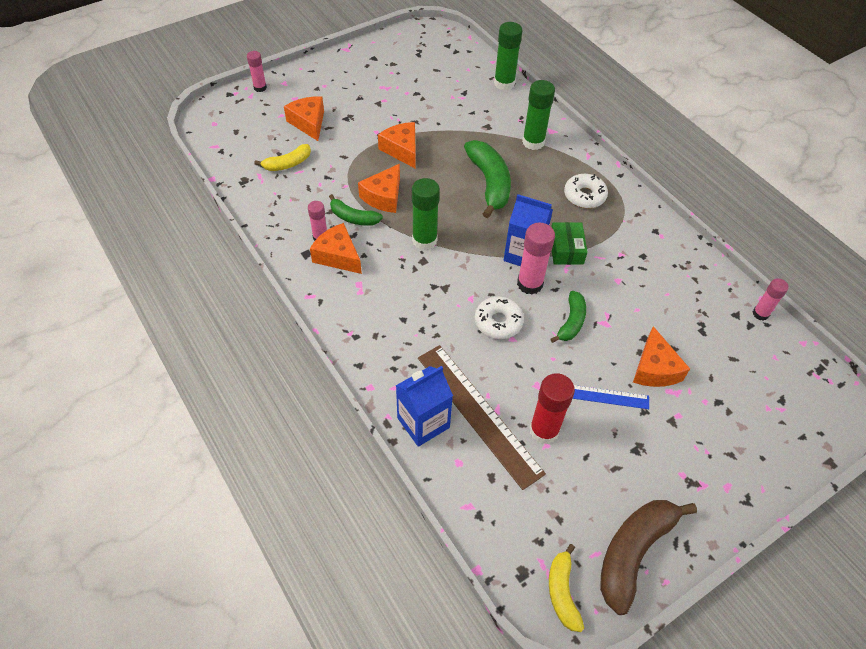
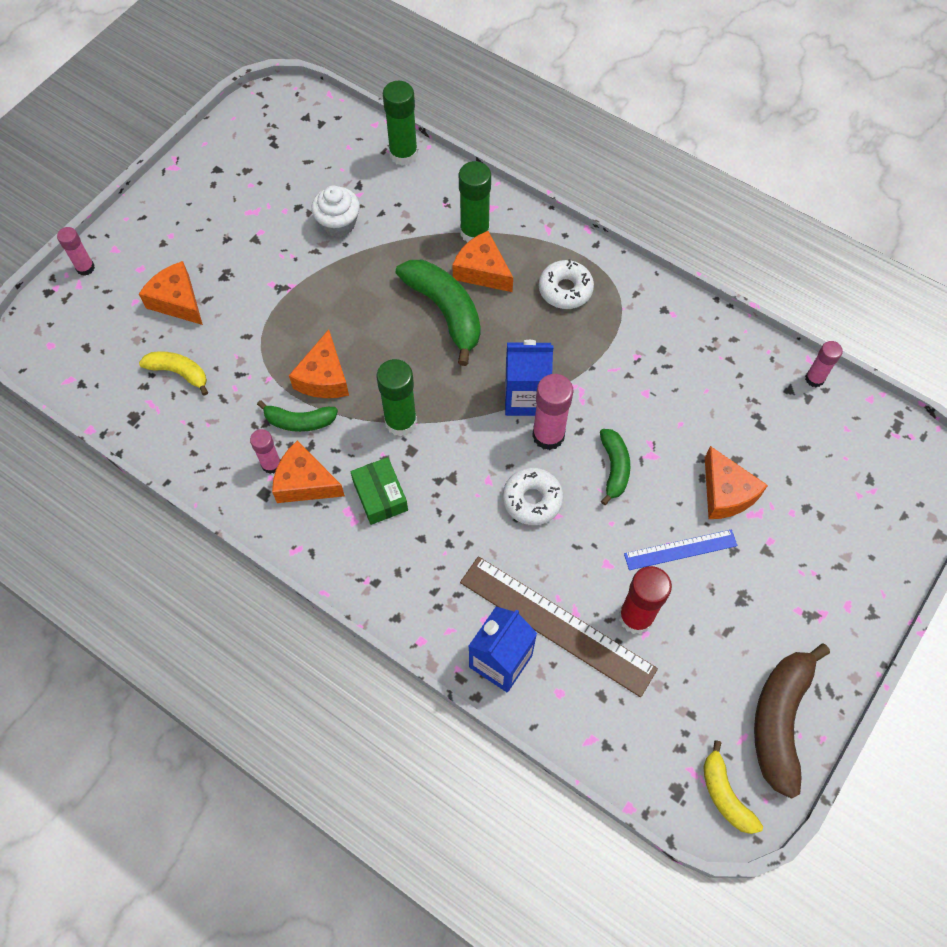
camera: 20 degrees left, 10 degrees up
(287, 164) = (179, 373): yellow banana -> yellow banana turned 105 degrees counterclockwise
(402, 150) = (316, 300): orange cheese -> orange cheese (482, 271)
(439, 110) = (338, 223): none -> white cupcake
(566, 249) = (572, 373): green box -> green box (380, 496)

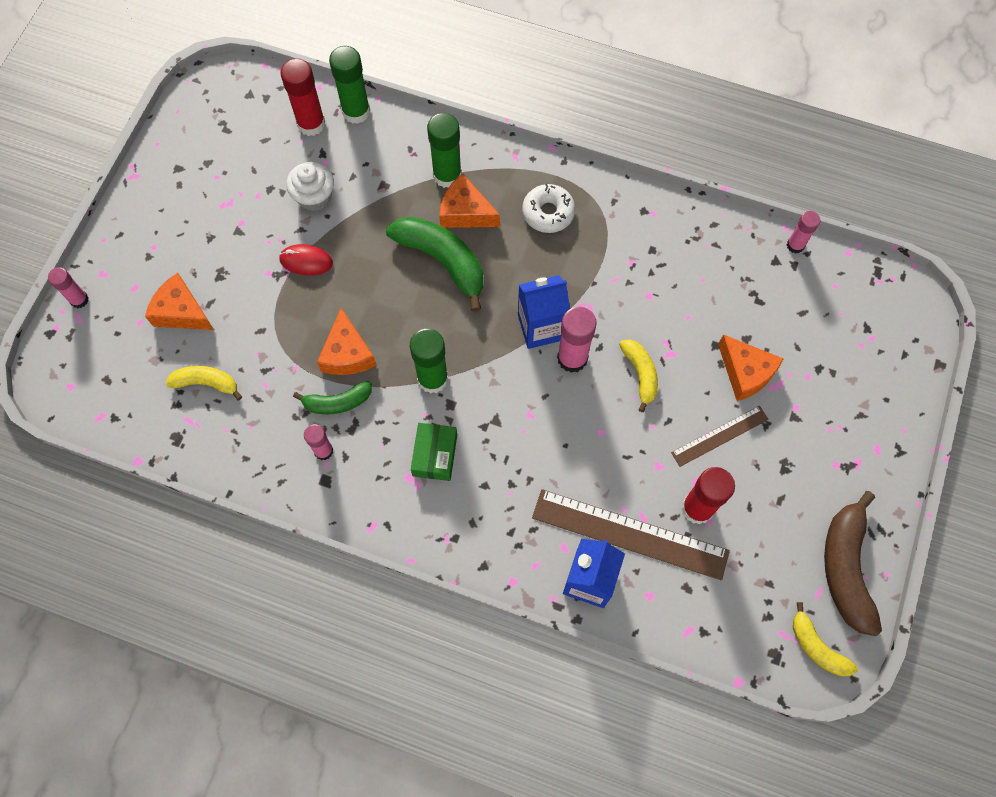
camera: 15 degrees left, 5 degrees up
(305, 482) = (360, 460): orange cheese -> none
(311, 281) = (306, 261): none -> red mouse
(356, 156) = (311, 124): none -> red glue stick
(380, 496) = (435, 455): green box -> green box turned 45 degrees clockwise
(532, 500) = (575, 423): white donut -> none
(614, 468) = (640, 374): green banana -> yellow banana
(680, 550) = (720, 436): blue ruler -> brown ruler

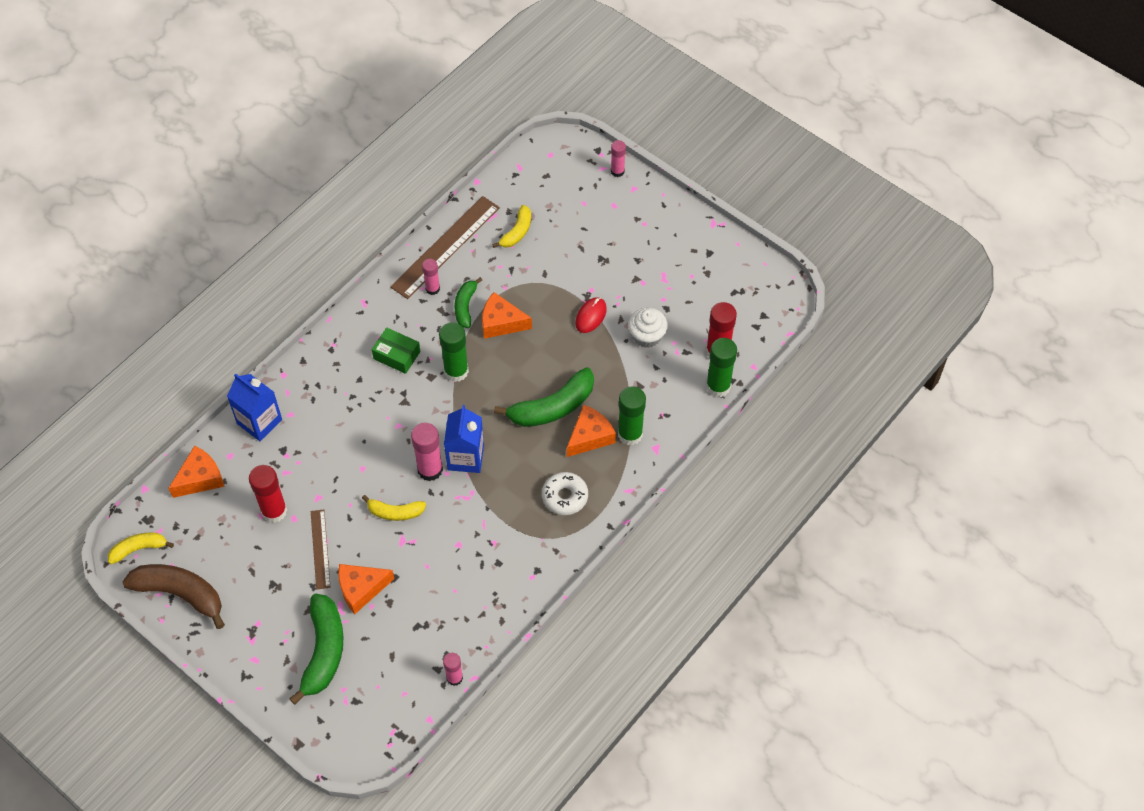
camera: 110 degrees right, 10 degrees down
(182, 312) = (581, 229): orange cheese -> orange cheese (200, 478)
(630, 534) = (278, 459): brown ruler -> brown ruler (445, 247)
(832, 381) = (323, 651): none -> green banana

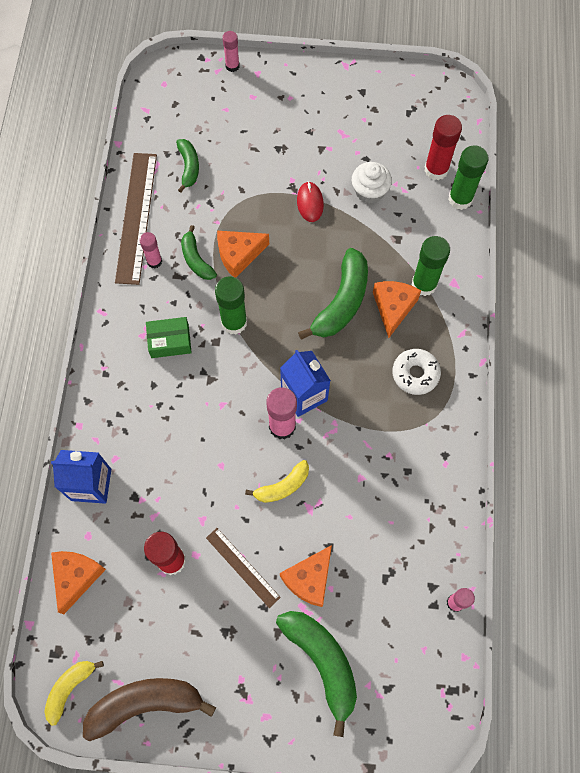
camera: 35 degrees left, 10 degrees up
(517, 232) = (189, 167): yellow banana -> green banana

